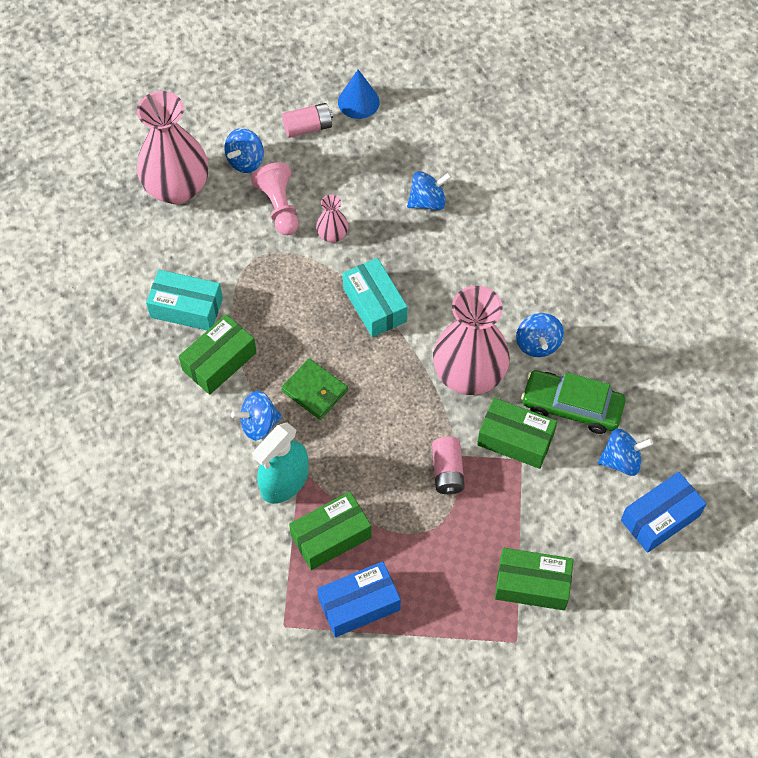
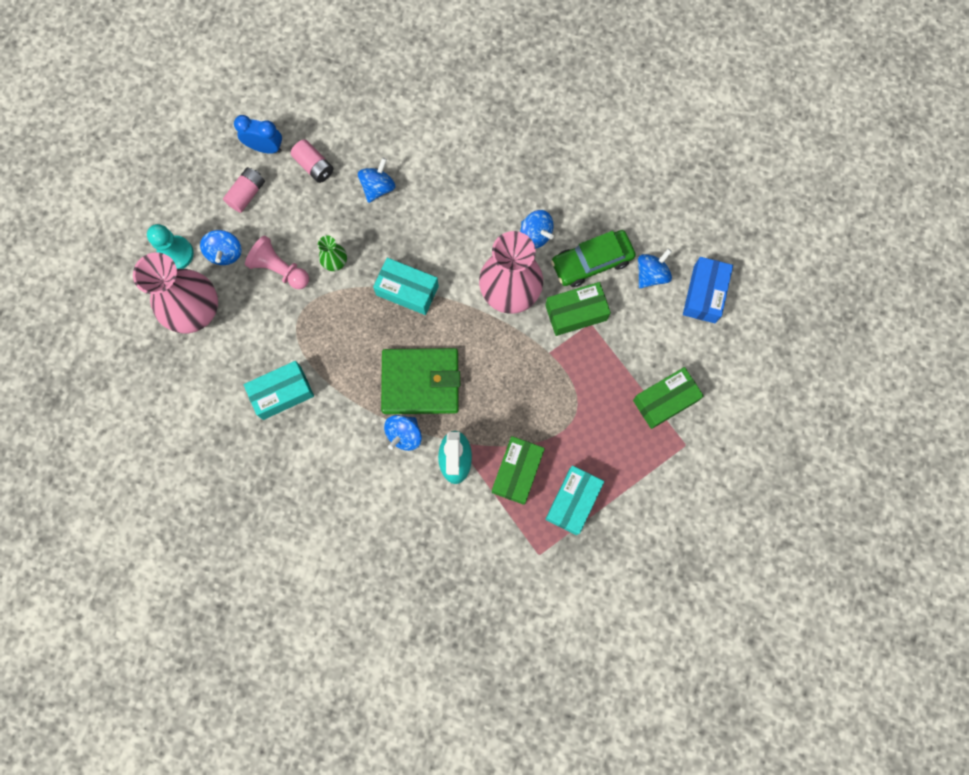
camera: 40 degrees left, 15 degrees up
(204, 132) = (176, 254): none -> turquoise pawn
(219, 361) = (339, 413): green box -> none
(315, 391) = (420, 382): green wallet -> green wallet, size x1.74
(332, 235) = (335, 262): pink vase -> green vase
(358, 102) = (265, 147): blue cone -> blue clock
(359, 604) = (573, 501): blue box -> turquoise box
(447, 471) = (552, 368): pink battery -> pink battery (314, 166)

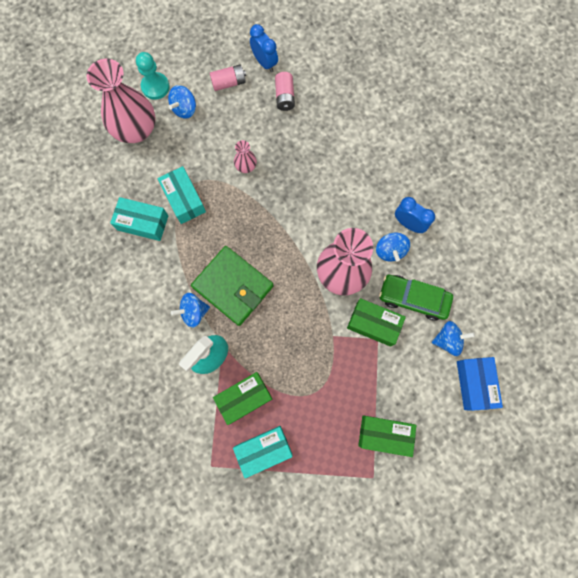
camera: 40 degrees right, 0 degrees up
(279, 269) = (208, 144): pink pawn -> none
(335, 262) = (246, 166): green vase -> pink vase
(378, 187) = (313, 140): blue spinning top -> none
(407, 290) = (275, 220): turquoise box -> turquoise box (184, 199)
(531, 197) = (408, 224): none -> blue clock
(704, 294) = (474, 384): blue box -> blue box turned 60 degrees counterclockwise

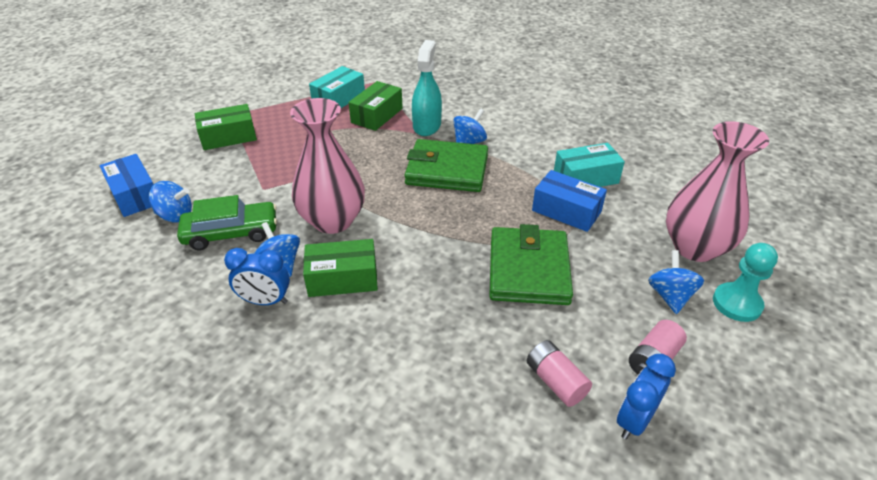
camera: 150 degrees right, 35 degrees down
(184, 199) = (566, 211): turquoise box -> blue box
(246, 166) = (528, 270): pink vase -> green wallet
(264, 63) = (634, 420): blue clock -> blue clock turned 105 degrees clockwise
(373, 324) = (272, 197): green box -> green box (342, 278)
(448, 340) = (175, 215): blue spinning top -> blue spinning top turned 135 degrees counterclockwise

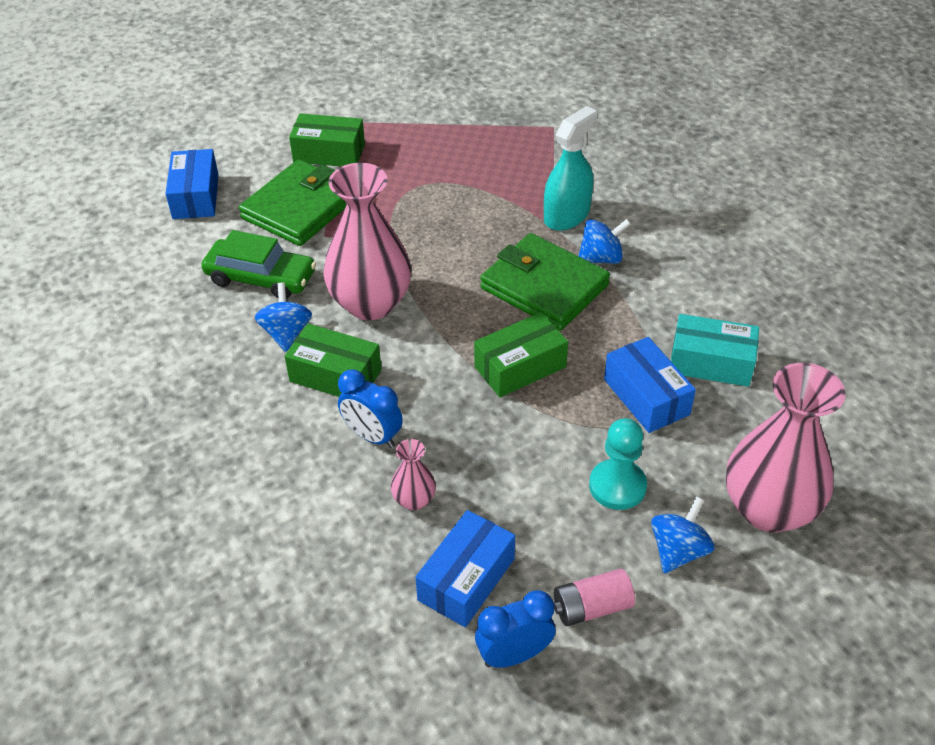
camera: 30 degrees right, 5 degrees up
(175, 215) = (220, 236): blue spinning top -> none
(265, 301) = (247, 369): blue clock -> blue clock (372, 436)
(339, 99) = (487, 139): turquoise box -> none
(377, 115) = (516, 179): green box -> green box (520, 367)
(471, 341) = (414, 500): none -> pink vase
(528, 270) = (538, 449): green wallet -> green wallet (300, 208)
(555, 381) = (466, 579): pink battery -> blue box
(737, 303) = (753, 596): turquoise pawn -> turquoise pawn (617, 486)

